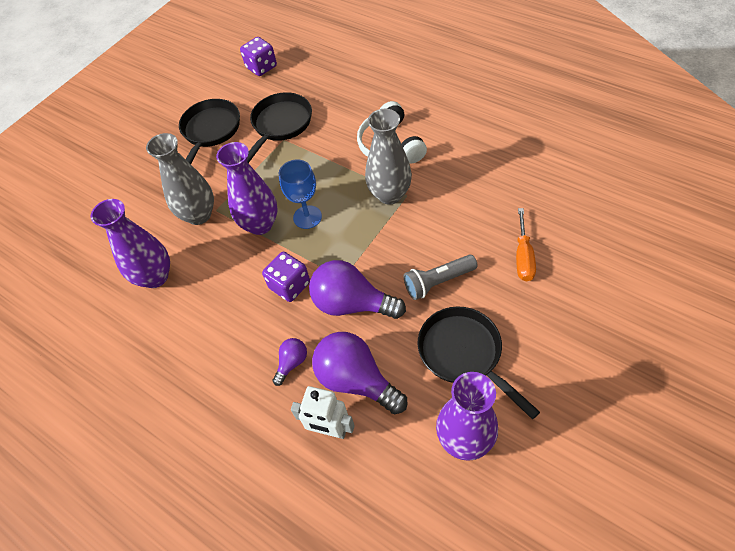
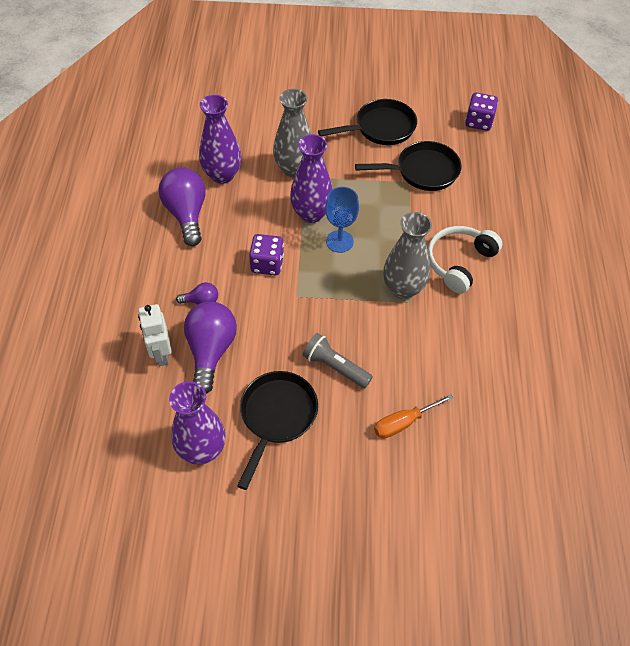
camera: 50 degrees right, 0 degrees up
(352, 303) = (276, 315): purple light bulb -> purple light bulb (187, 214)

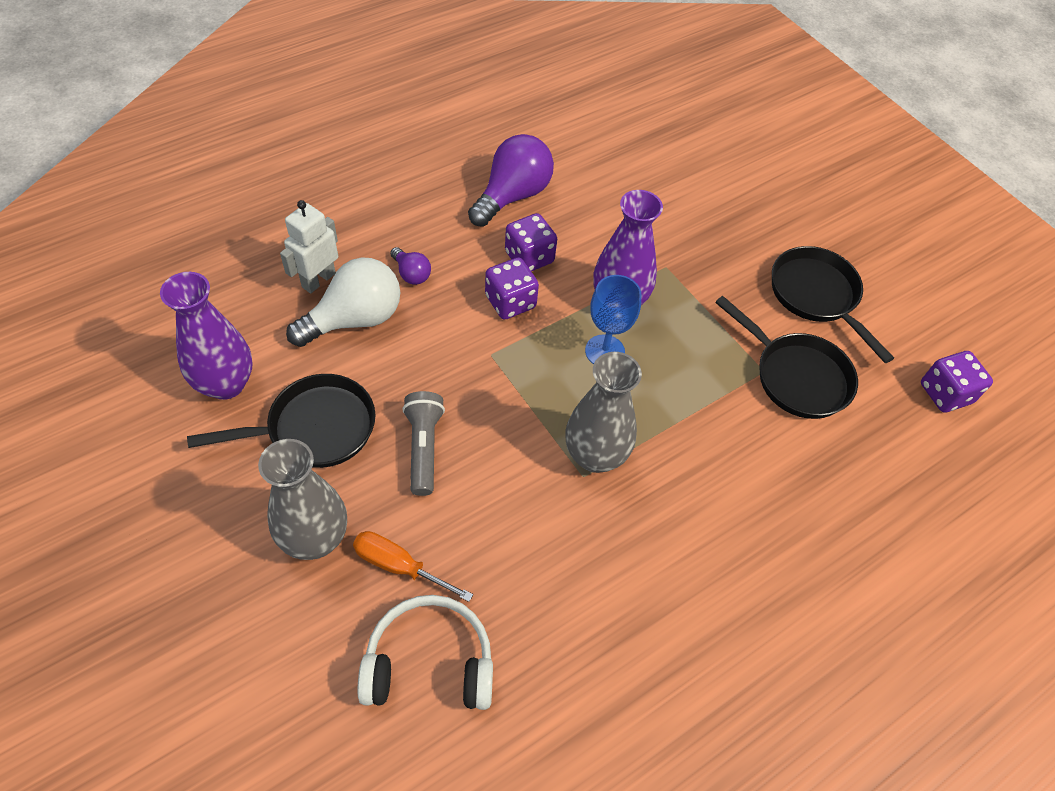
camera: 50 degrees right, 0 degrees up
(211, 351) = (354, 319): purple light bulb -> white light bulb
(222, 175) = (593, 194): purple vase -> none
(242, 235) = (529, 257): none -> purple dice
(294, 169) = (666, 249): grey vase -> grey vase (315, 538)
(381, 128) = (816, 296): black pan -> black pan turned 150 degrees counterclockwise
(459, 262) = (692, 497): white headphones -> white headphones (429, 662)

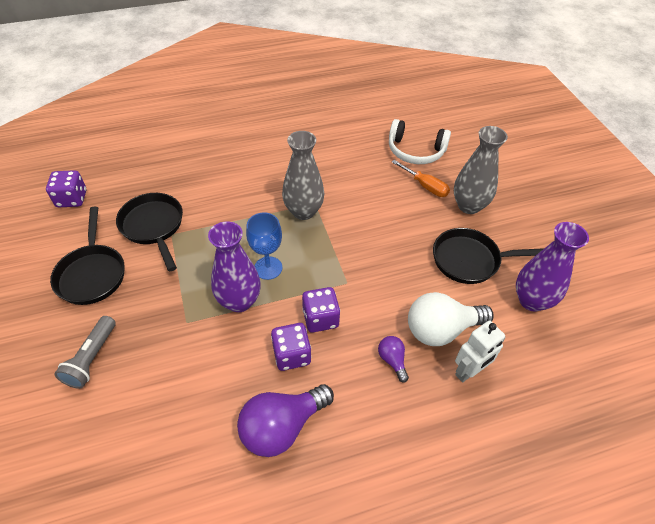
camera: 160 degrees left, 5 degrees down
(424, 448) = (403, 236): grey flashlight -> grey flashlight (91, 358)

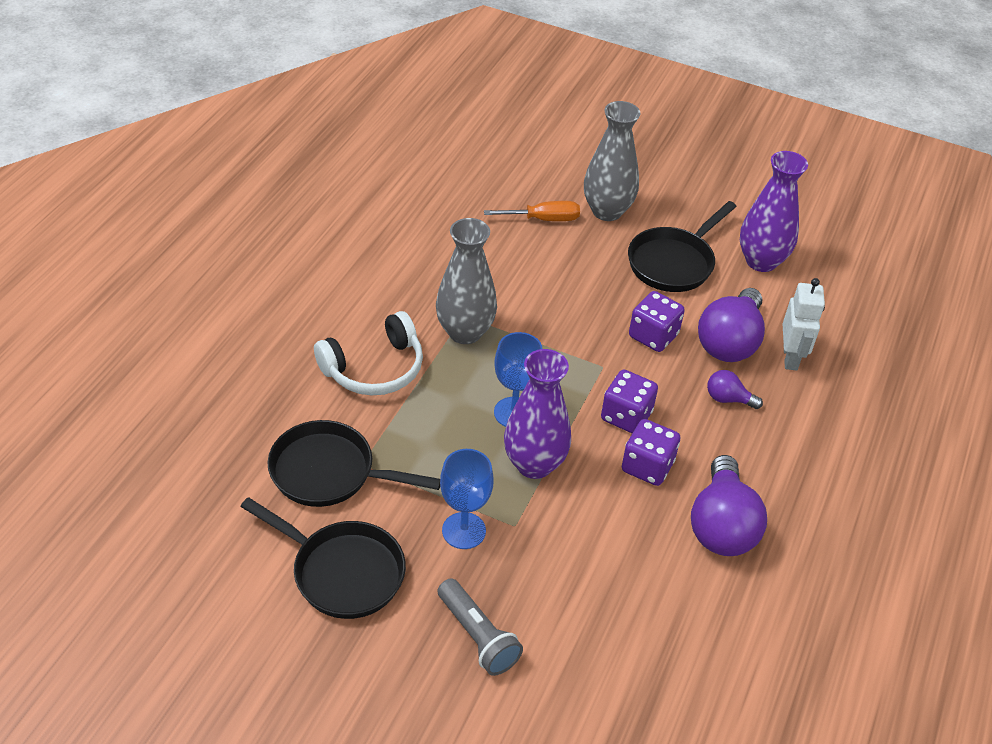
camera: 50 degrees left, 5 degrees down
(72, 199) = (173, 526): purple dice -> purple dice (653, 336)
(162, 303) = (464, 530): none -> blue goblet
(415, 151) = (484, 188): white headphones -> white headphones (374, 368)
(441, 329) = (729, 342): white light bulb -> purple light bulb

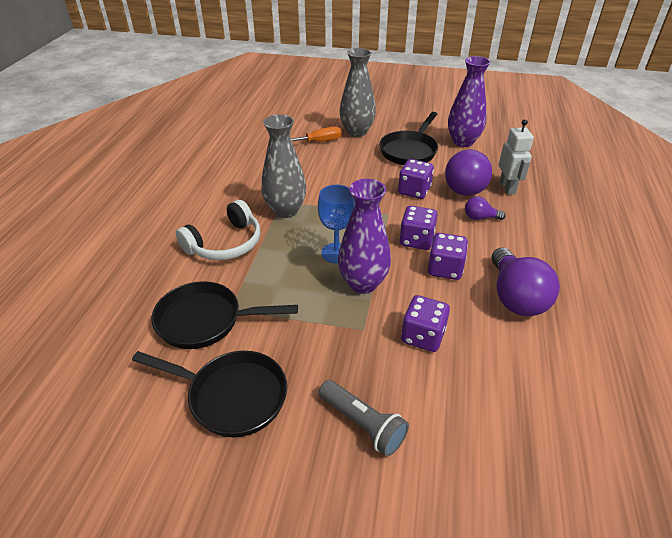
camera: 10 degrees left, 5 degrees down
(464, 530) = (324, 341): blue goblet -> none
(583, 550) = (422, 336): none -> purple dice

